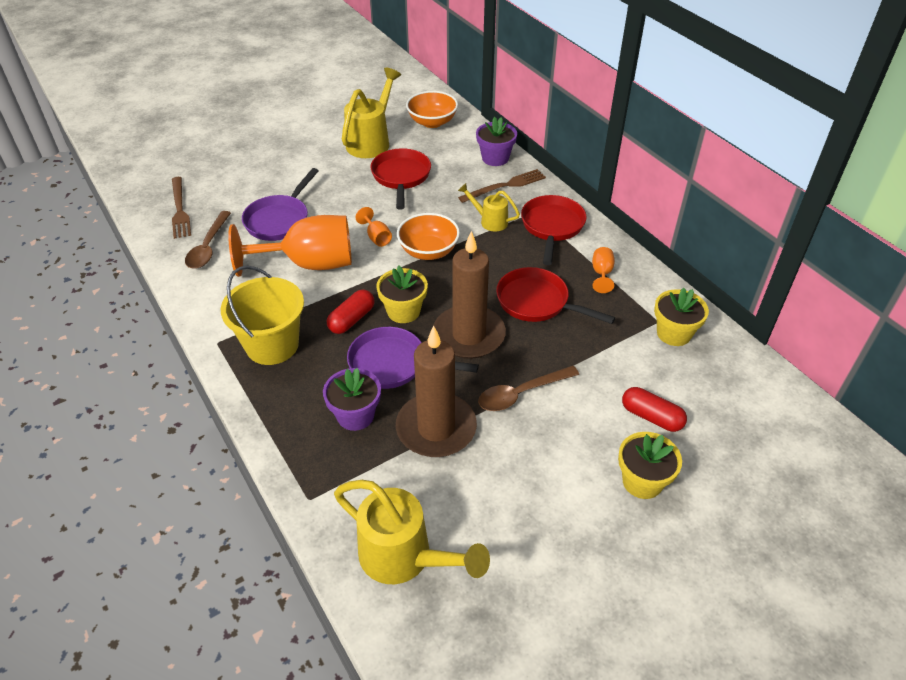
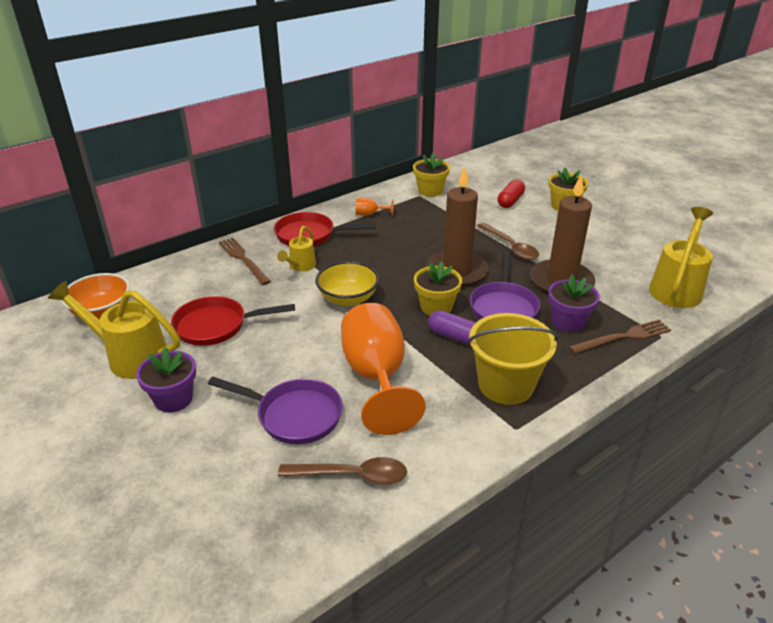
camera: 95 degrees left, 10 degrees down
(179, 209) = (264, 532): brown fork -> brown fork (622, 337)
(351, 319) = (455, 337): red capsule -> purple capsule
(376, 237) = (327, 333): orange goblet -> none
(428, 251) = (348, 298): orange bowl -> yellow bowl
(495, 158) = (192, 266): purple flower pot -> purple flower pot (173, 399)
(537, 302) = (409, 241): red pan -> none

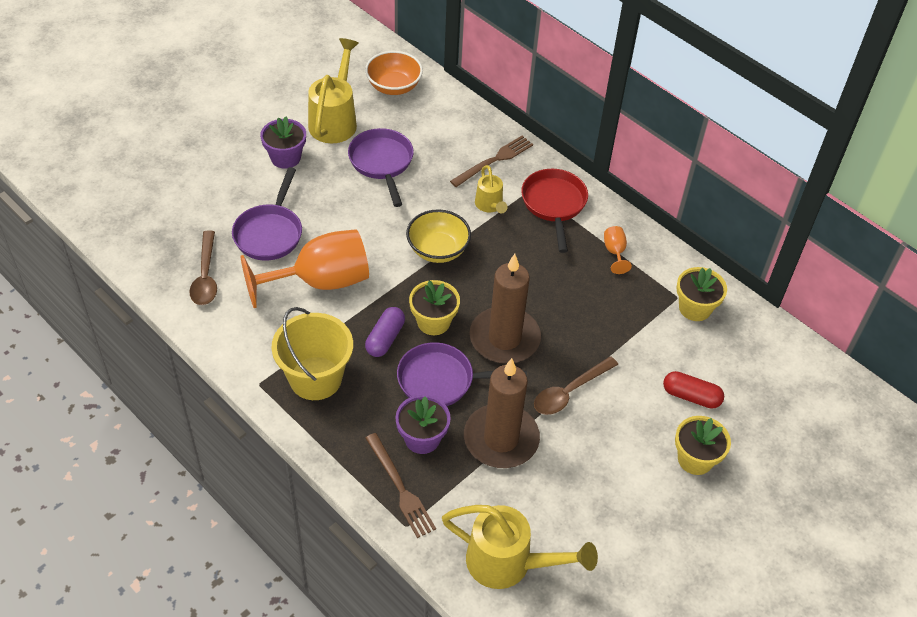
camera: 80 degrees right, 15 degrees up
(216, 326) = (382, 163): red pan -> purple pan
(300, 266) = (490, 206): yellow watering can -> yellow watering can turned 120 degrees counterclockwise

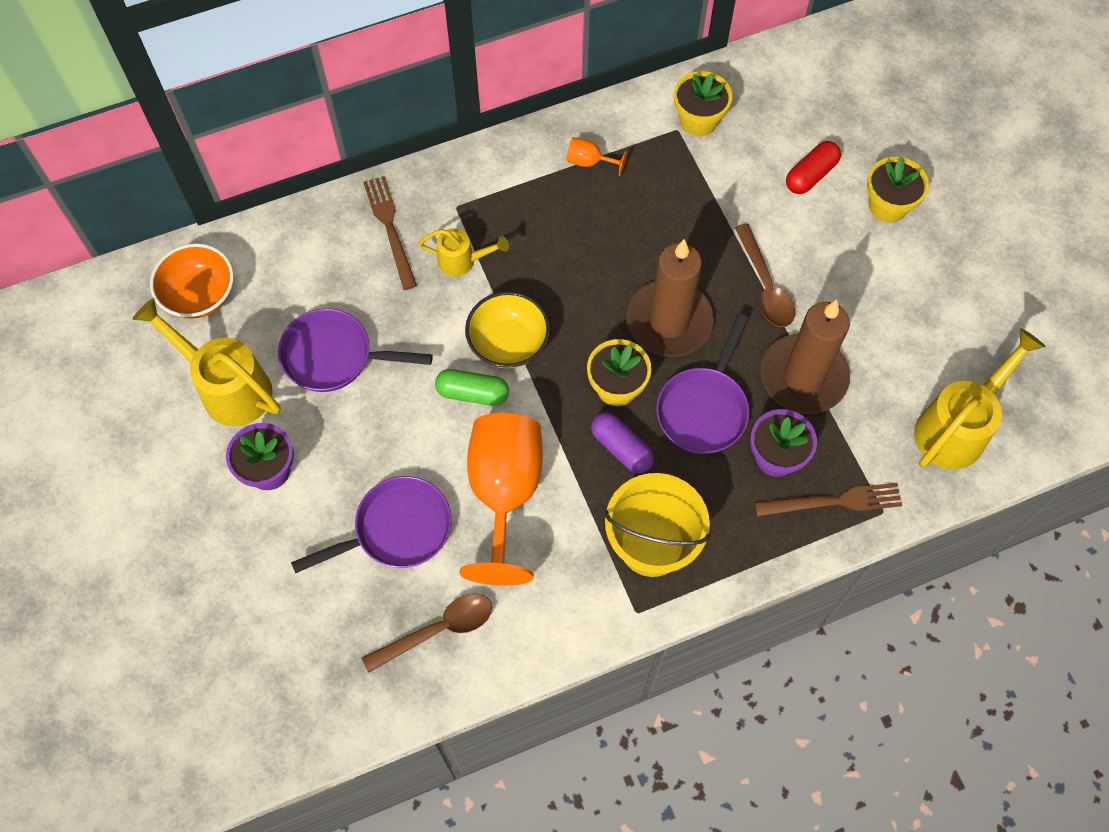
camera: 65 degrees left, 15 degrees up
(205, 276) = (438, 630): brown spoon -> brown spoon turned 45 degrees counterclockwise
(270, 233) = (397, 529): purple pan -> purple pan turned 60 degrees counterclockwise
(389, 242) = (472, 393): none -> green capsule
(554, 204) = (490, 193): red pan -> none

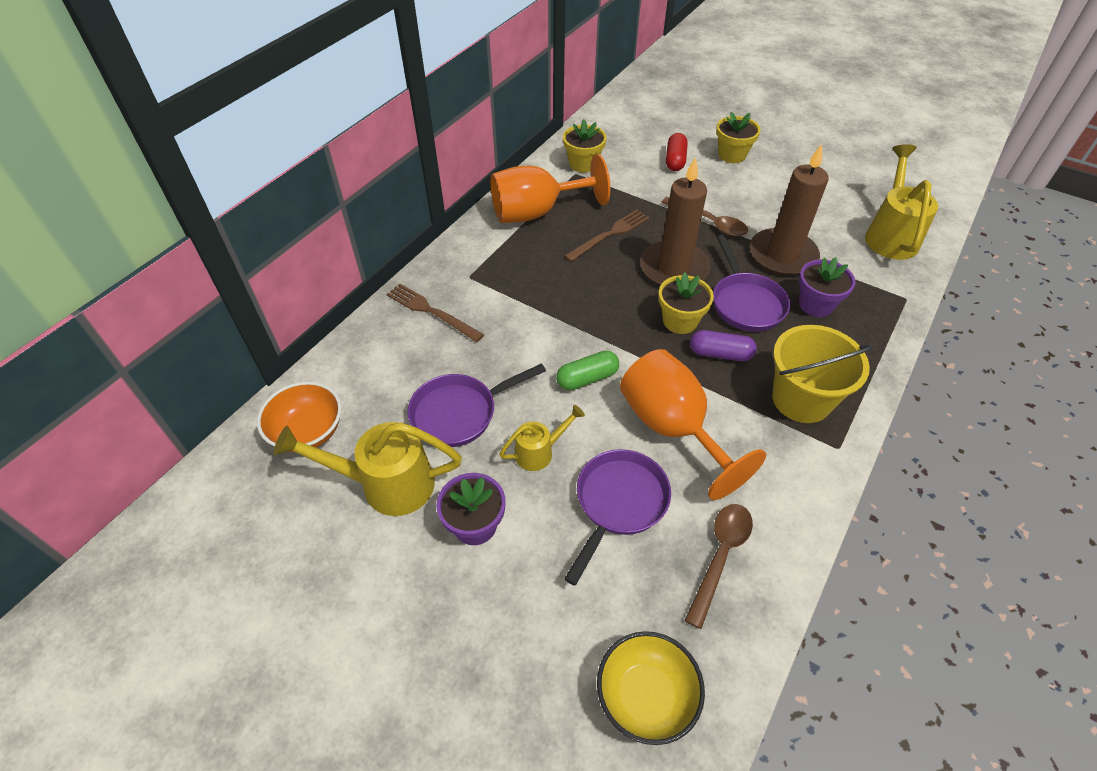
camera: 35 degrees left, 15 degrees down
(462, 261) = (503, 304): yellow watering can -> yellow watering can (539, 452)
(508, 343) = (582, 335): yellow bowl -> yellow bowl (646, 696)
(589, 162) = (537, 212): orange goblet -> orange goblet, size x2.47
(832, 502) = (874, 310): brown fork -> brown fork (609, 235)

